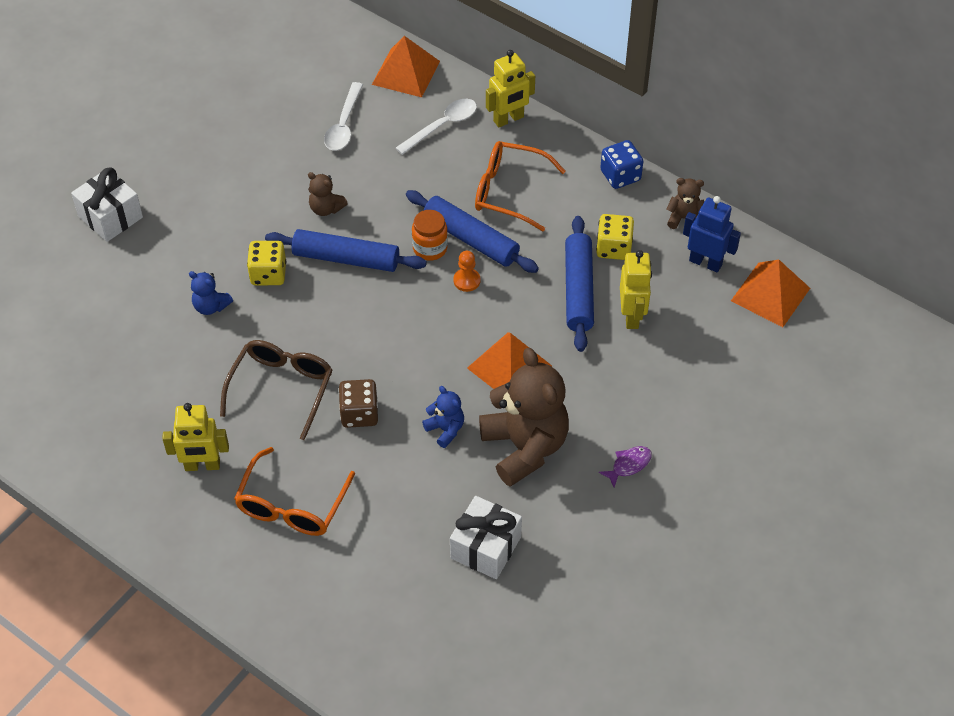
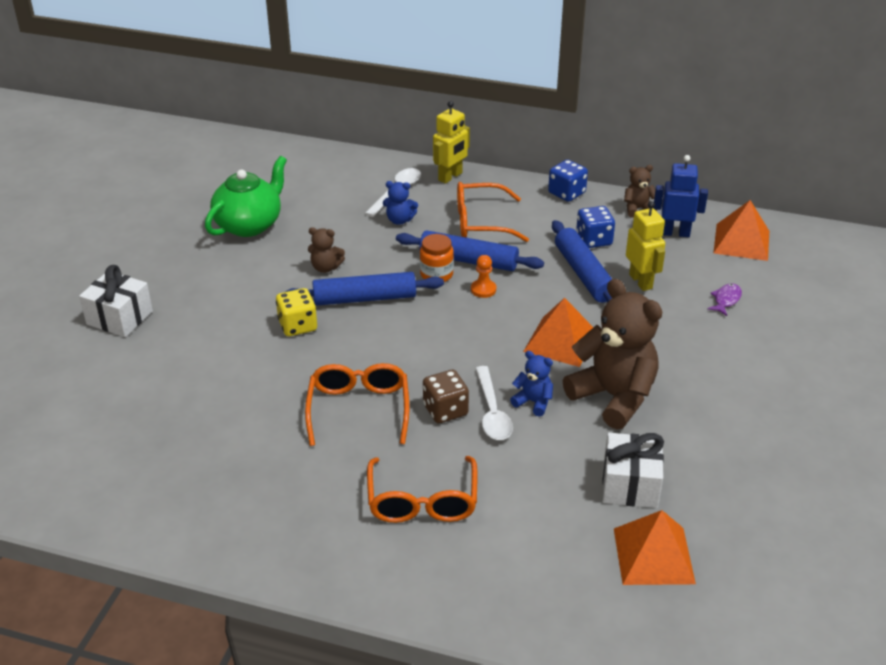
camera: 20 degrees left, 15 degrees down
(202, 465) = (313, 492): yellow robot -> none
(211, 306) = (254, 362): blue teddy bear -> blue teddy bear (399, 220)
(276, 131) = (249, 225): none -> green teapot
(282, 388) = (359, 409): brown glasses -> orange glasses
(344, 125) = (309, 208): white spoon -> white spoon (492, 412)
(405, 72) = (344, 165): orange pyramid -> orange pyramid (653, 555)
(613, 248) = (594, 240): yellow dice -> blue dice
(629, 465) = (713, 386): purple fish -> purple fish (726, 300)

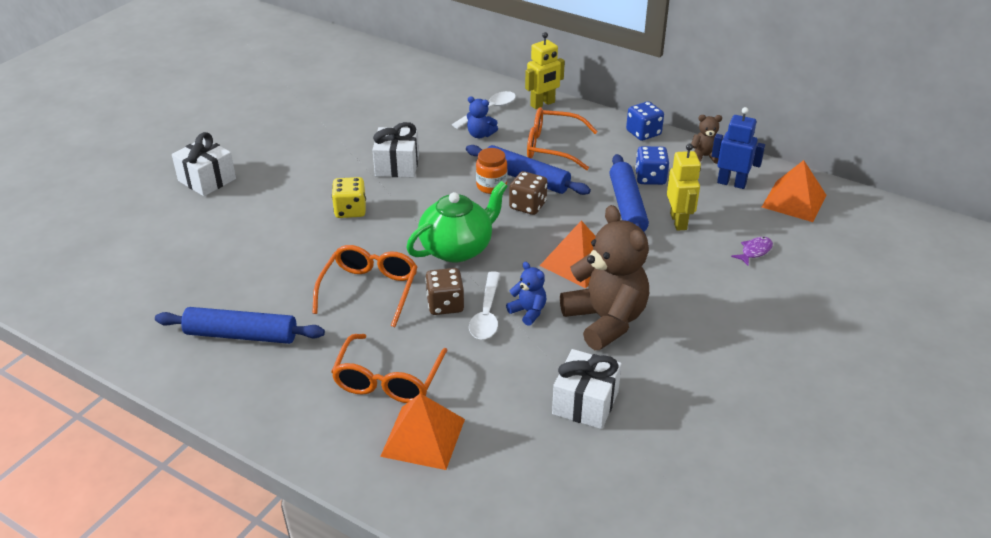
camera: 15 degrees right, 0 degrees up
(249, 225) = (349, 120): green teapot -> green teapot (457, 248)
(326, 267) = (397, 165): brown teddy bear -> white gift
(364, 298) = (418, 197): blue rolling pin -> blue rolling pin (241, 335)
(483, 289) = (527, 205): orange pawn -> brown dice
(653, 555) = (578, 472): orange pyramid -> orange pyramid (423, 437)

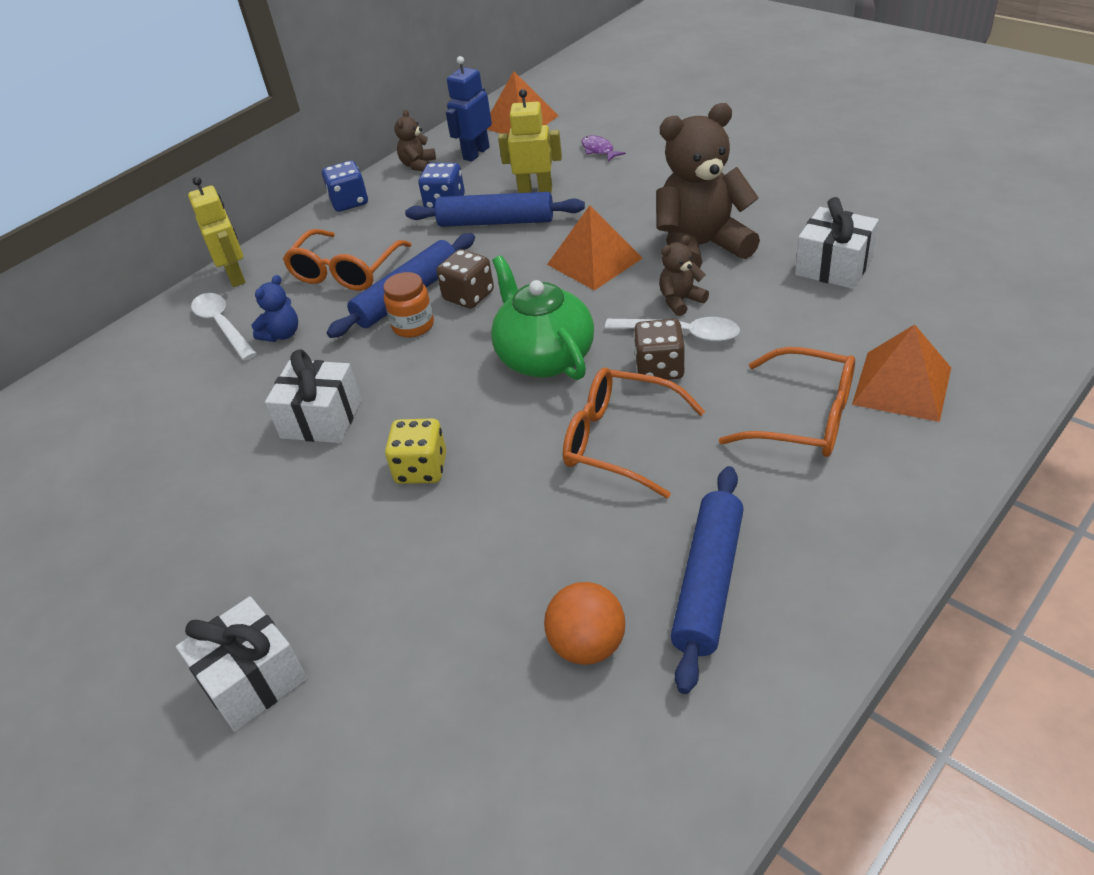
camera: 75 degrees left, 5 degrees up
(205, 289) = (587, 645): none -> orange ball
(528, 312) = (680, 301): blue teddy bear -> brown teddy bear

